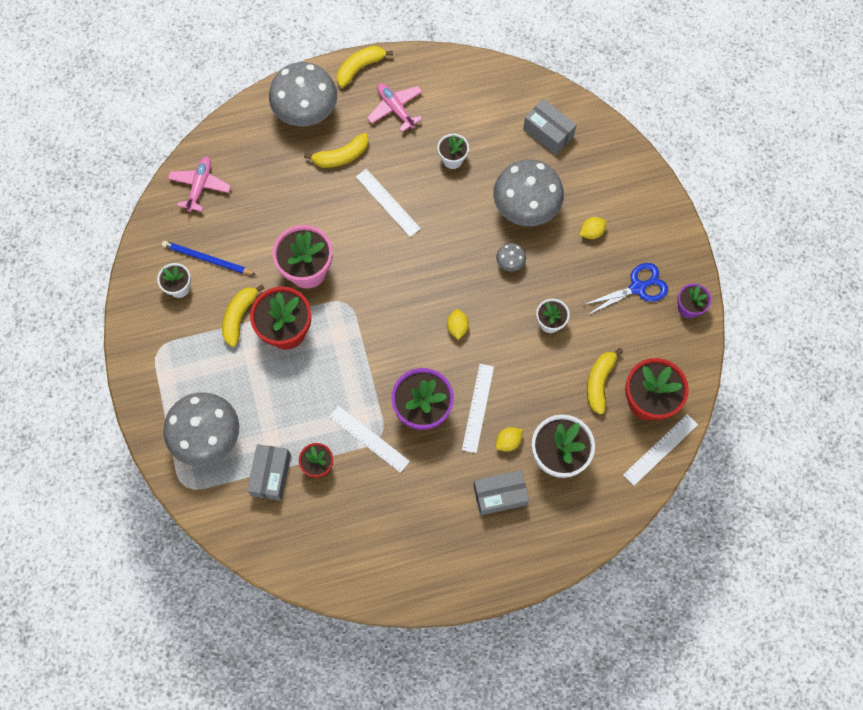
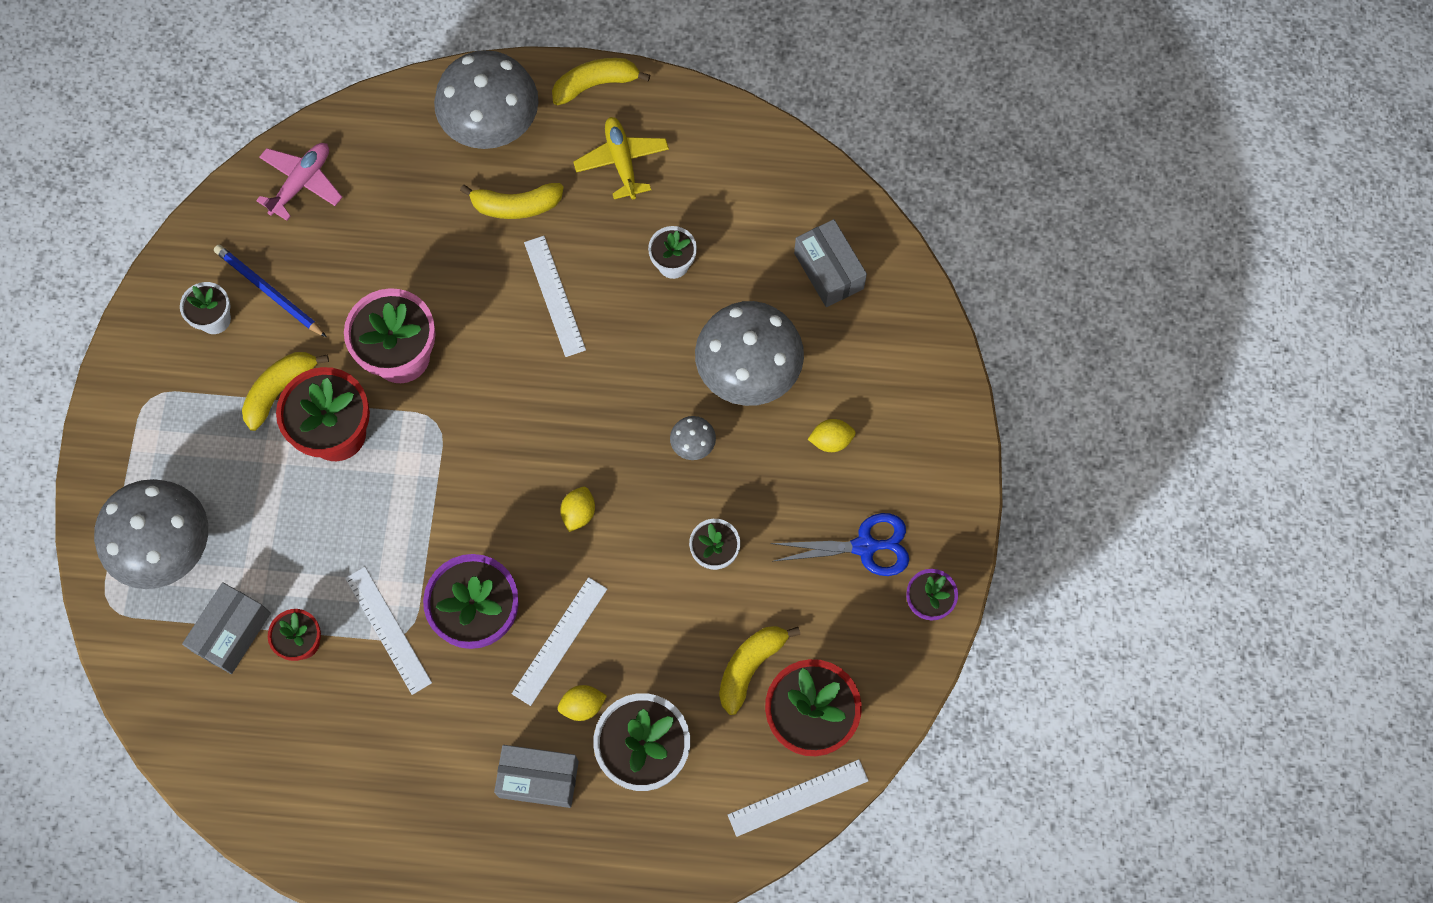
camera: 20 degrees right, 0 degrees up
(395, 109) = (622, 161): pink plane -> yellow plane

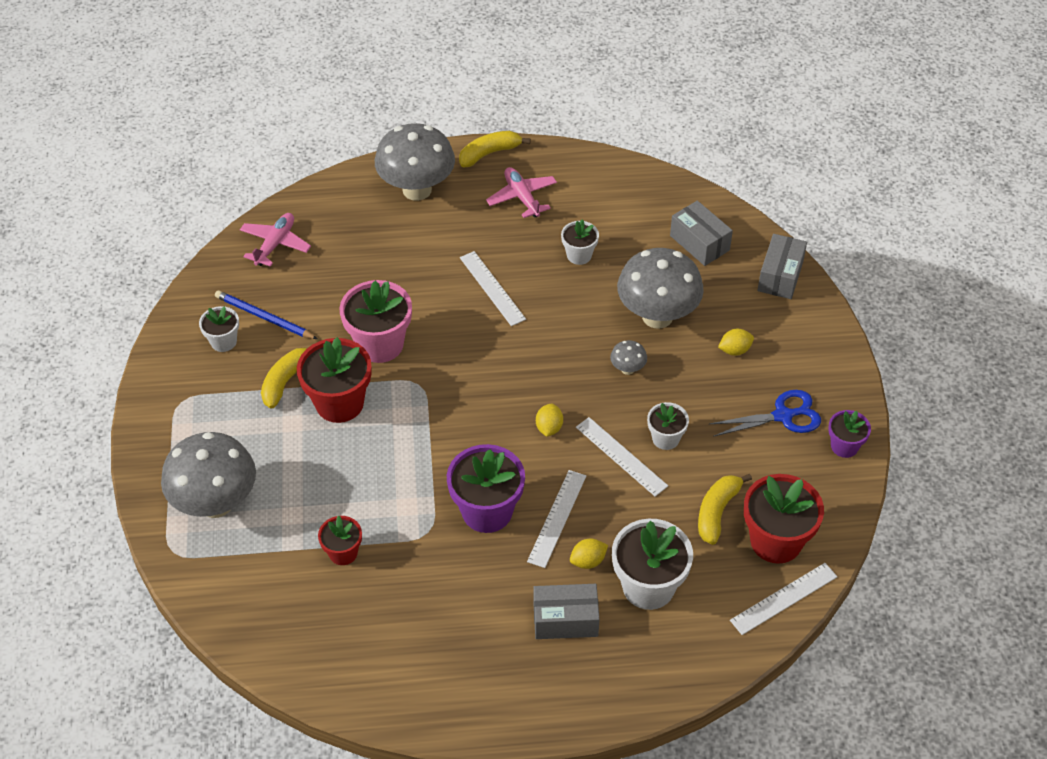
camera: 10 degrees left, 20 degrees down
(232, 632) = (281, 555): grey box -> grey box (780, 276)
(388, 630) = (413, 533): white ruler -> white ruler (621, 456)
(516, 206) = (447, 236): yellow banana -> none
(622, 161) = (522, 197): yellow plane -> pink plane

